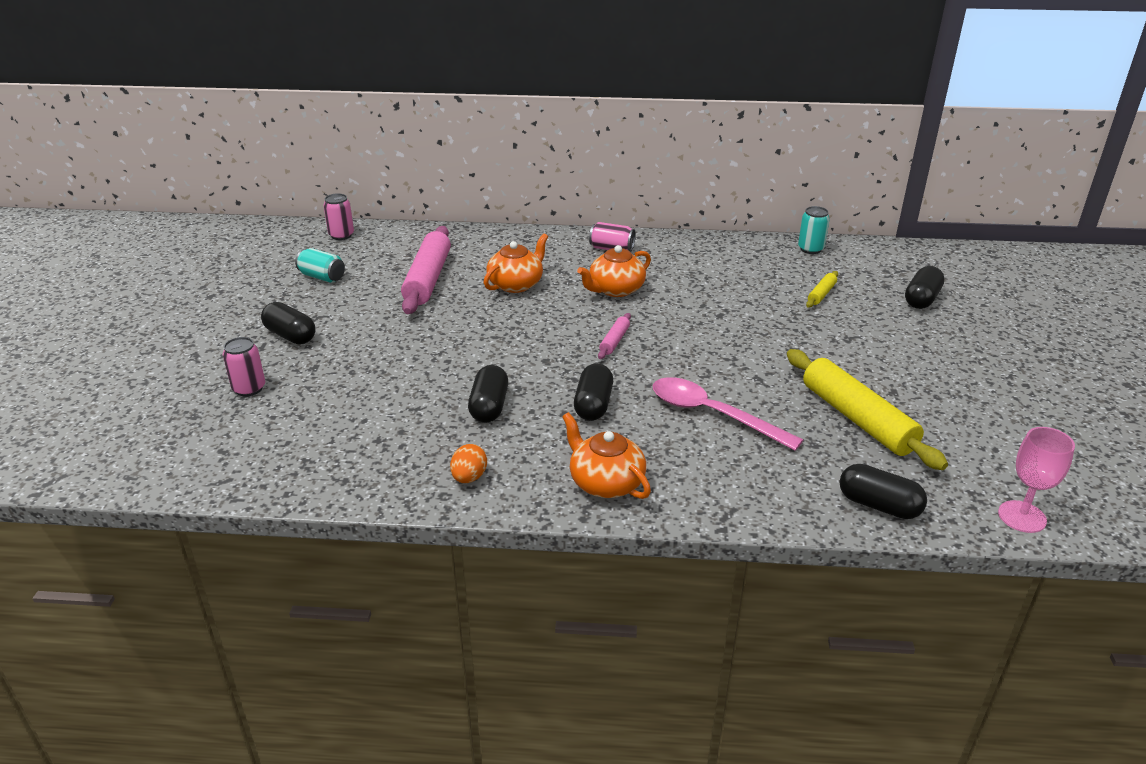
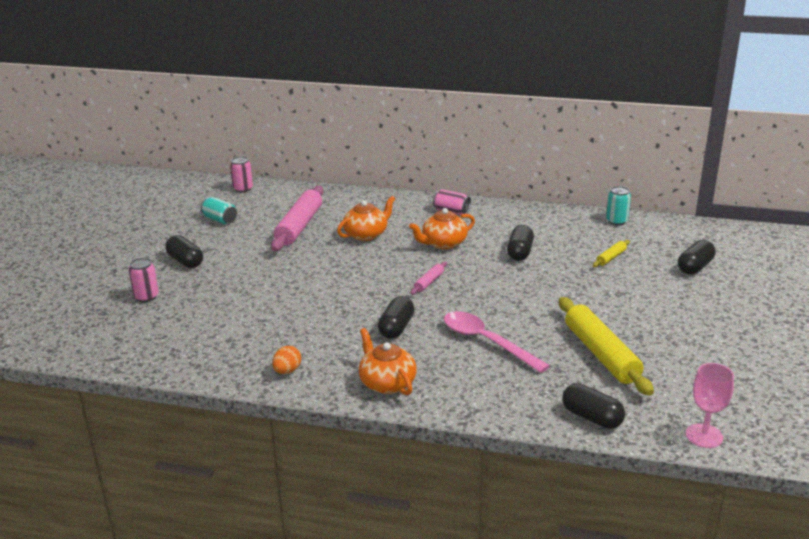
camera: 10 degrees right, 5 degrees down
(489, 407) = (317, 323): black capsule -> black capsule (520, 252)

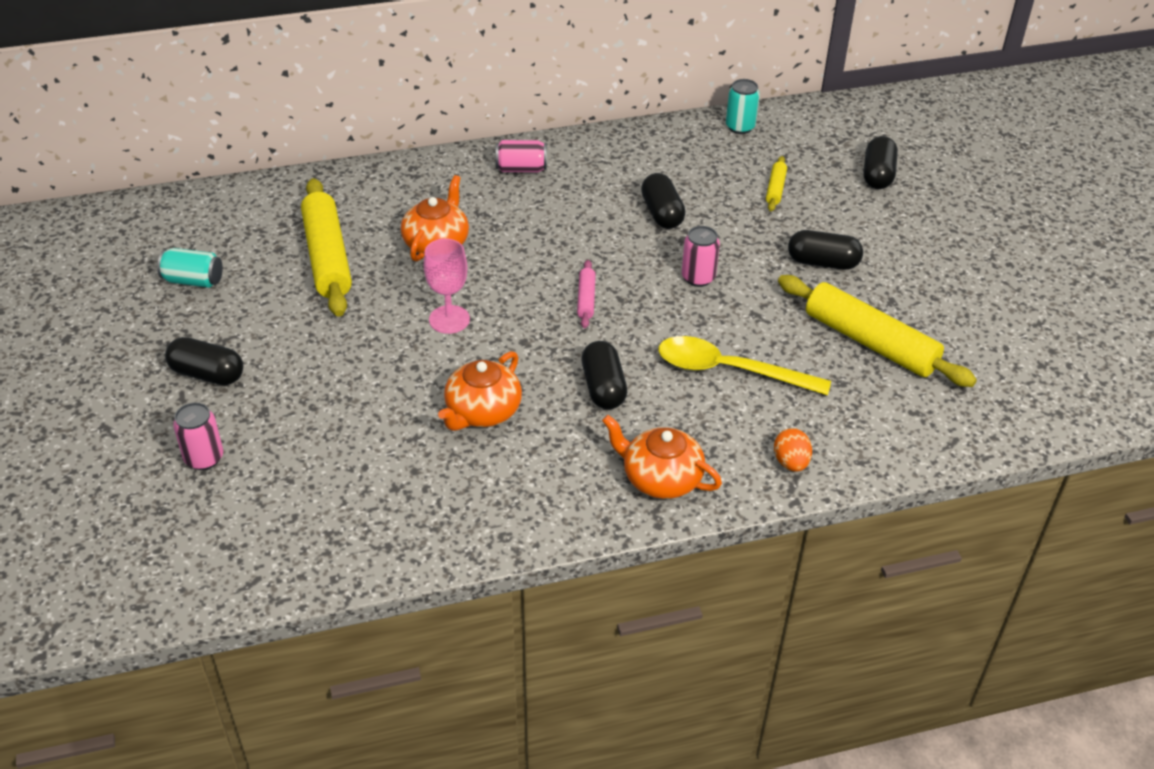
camera: 30 degrees left, 15 degrees up
(243, 189) = (179, 212): pink can -> pink can (698, 278)
(287, 371) = (519, 508): orange egg -> orange egg (791, 462)
(299, 226) = (327, 257): pink rolling pin -> yellow rolling pin
(443, 243) = (553, 228): orange teapot -> orange teapot (482, 411)
(486, 342) = (729, 370): pink spoon -> yellow spoon
(591, 417) = (925, 438): black capsule -> black capsule (822, 263)
(704, 436) = (1051, 417): pink goblet -> pink goblet (449, 319)

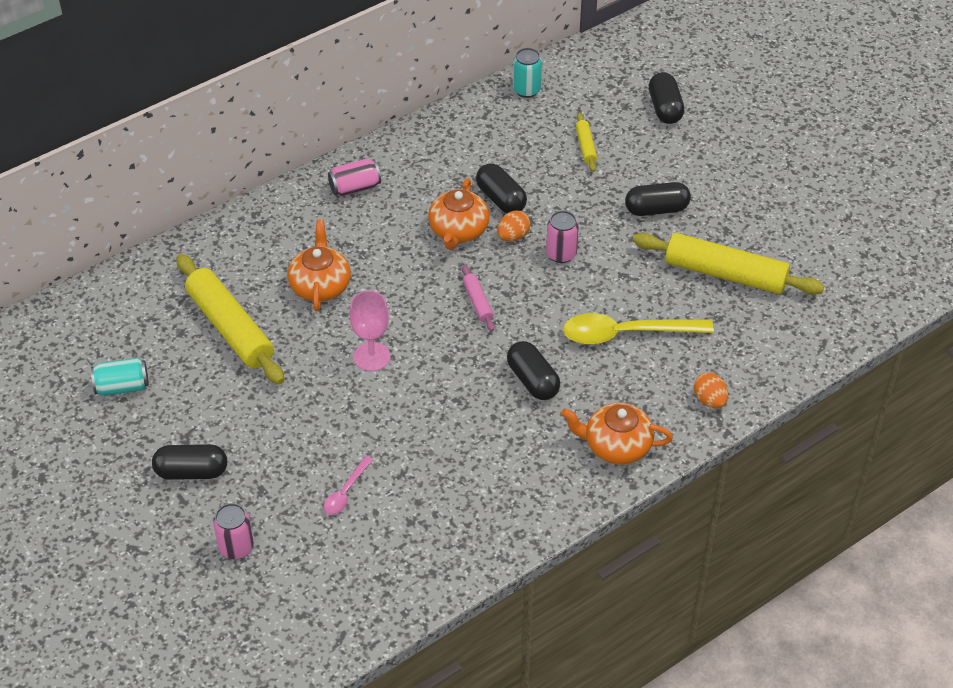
camera: 20 degrees left, 5 degrees up
(346, 438) = (345, 492): none -> pink spoon
(482, 411) = (445, 433): orange teapot -> orange teapot (458, 231)
(656, 249) = (513, 236): none -> orange egg

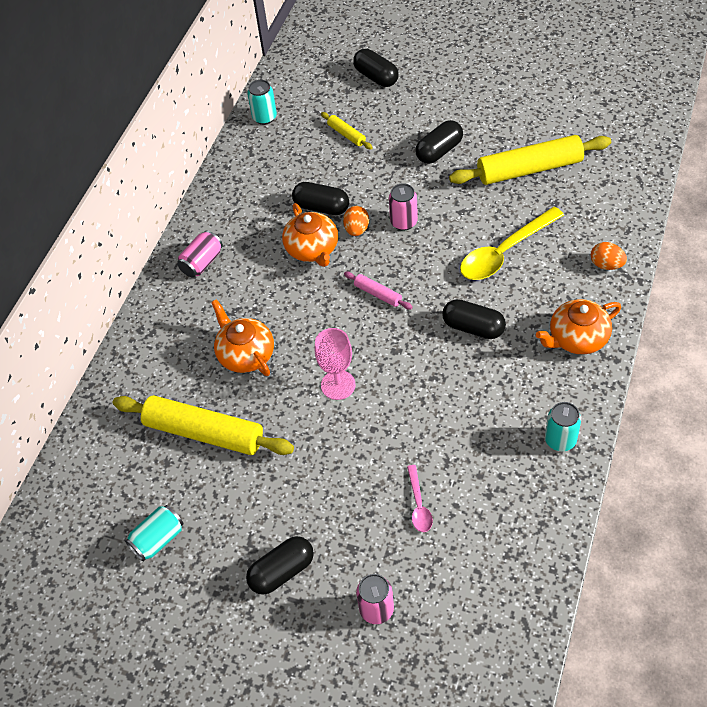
camera: 30 degrees left, 5 degrees up
(514, 518) = (560, 440): none -> turquoise can

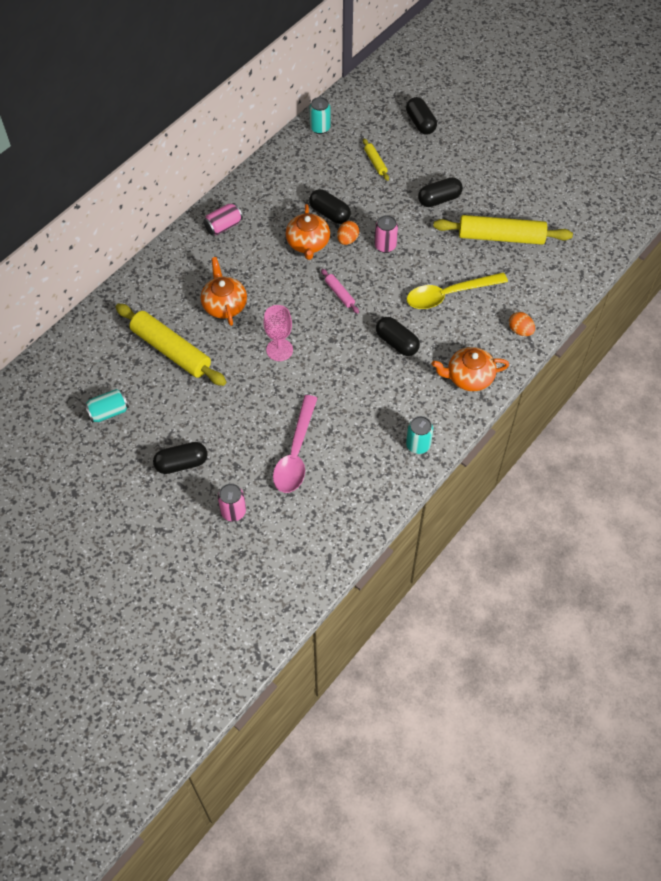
camera: 15 degrees right, 5 degrees up
(419, 505) = (295, 453): pink spoon -> pink spoon, size x2.01

